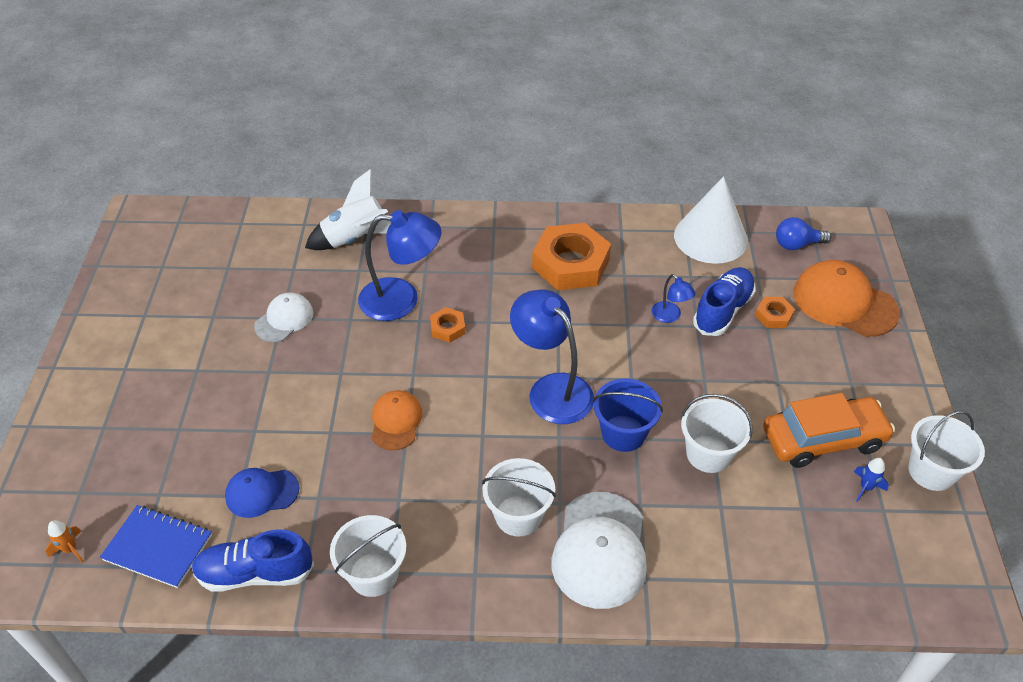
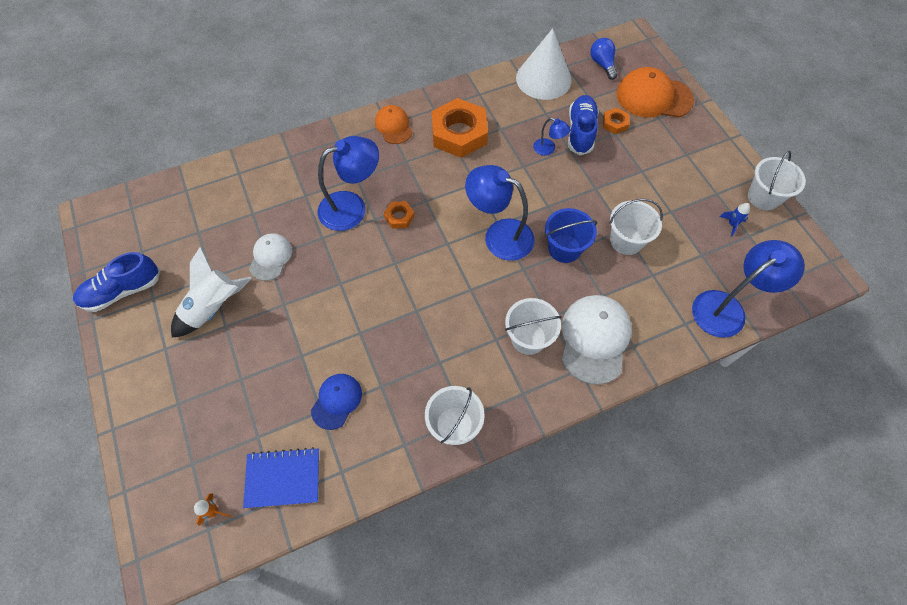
camera: 25 degrees left, 15 degrees up
(255, 573) = (369, 463): blue shoe -> blue shoe (123, 291)
(261, 493) = (336, 401): blue cap -> blue cap turned 150 degrees clockwise
(356, 239) = (287, 170): white rocket -> white rocket (214, 308)
(396, 421) = (403, 304): orange cap -> orange cap (393, 126)
(600, 550) = (594, 339): white cap -> white cap turned 150 degrees counterclockwise
(797, 244) = (602, 64): blue light bulb -> blue light bulb turned 105 degrees clockwise
(799, 585) = (727, 308): none -> blue lamp
(823, 439) = (690, 201): orange car -> none

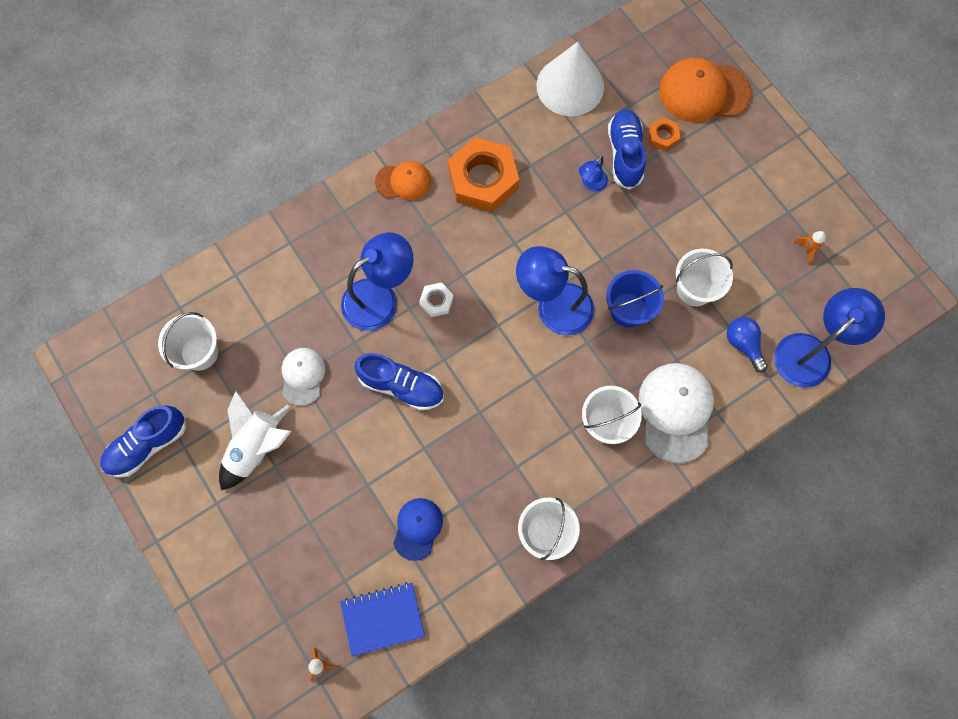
camera: 10 degrees left, 10 degrees up
(353, 278) = (401, 386): none -> blue shoe
(393, 126) = (403, 181): orange cap -> orange cap turned 120 degrees clockwise
(399, 217) = (436, 301): orange nut -> white nut
(548, 149) = (591, 184): blue lamp -> blue lamp turned 105 degrees clockwise
(602, 64) = (637, 54): blue light bulb -> blue light bulb (743, 344)
(731, 224) = (808, 249): blue rocket -> orange rocket
(763, 197) = (840, 208): white bucket -> white bucket (199, 352)

